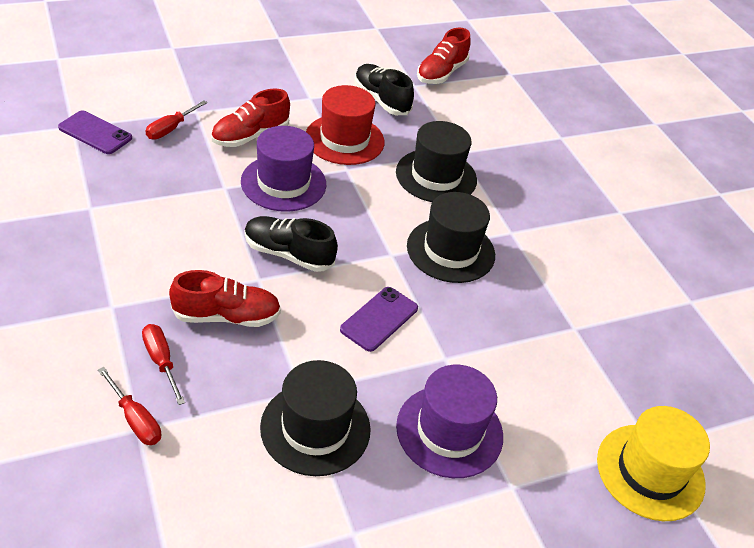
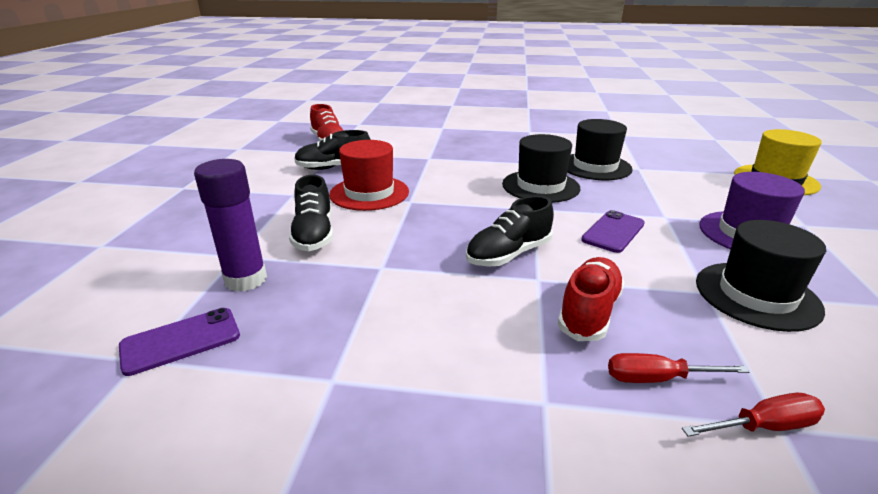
camera: 55 degrees left, 15 degrees down
(170, 129) = (245, 279): red screwdriver -> purple glue stick
(250, 136) = (314, 234): red shoe -> black shoe
(283, 183) = (403, 233): purple hat -> none
(379, 319) = (613, 232): purple phone -> purple phone turned 60 degrees clockwise
(436, 176) = (449, 171): black hat -> black hat (595, 166)

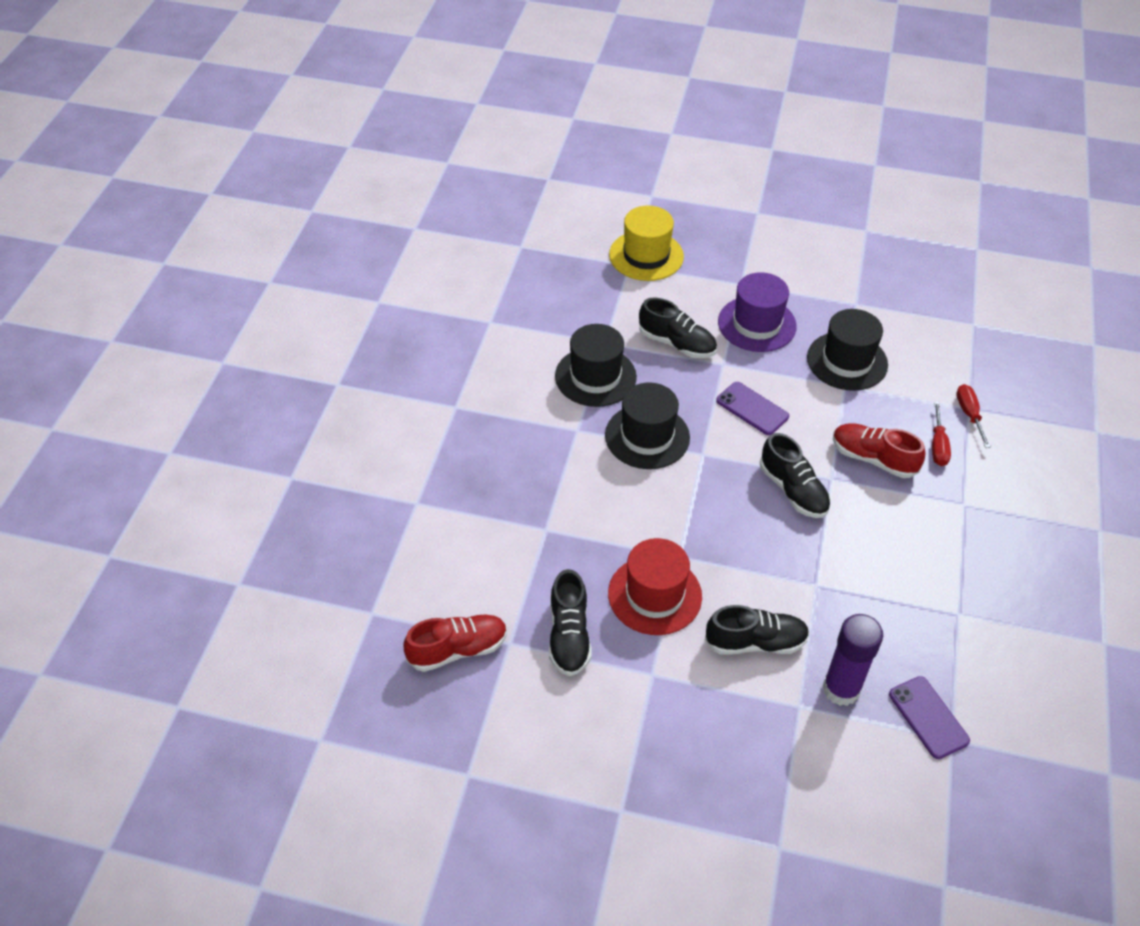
camera: 85 degrees left, 20 degrees up
(670, 195) = (677, 343): none -> black shoe

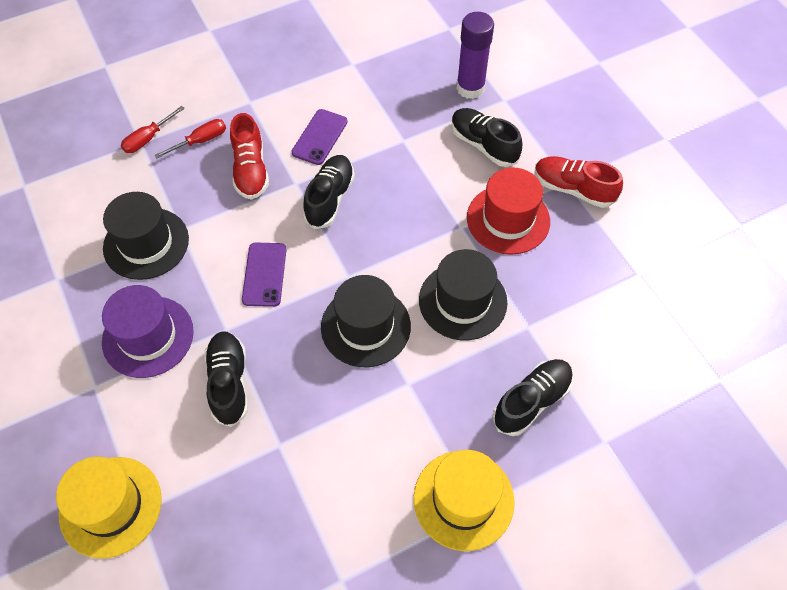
camera: 130 degrees left, 10 degrees up
(457, 650) = (679, 300): red shoe -> red shoe (573, 189)
(469, 403) = (463, 499): none -> yellow hat
(569, 636) = (593, 244): black shoe -> black shoe (531, 401)
(595, 376) = (331, 418): black hat -> black hat (462, 301)
(928, 717) = (445, 43): purple phone -> purple phone (319, 137)

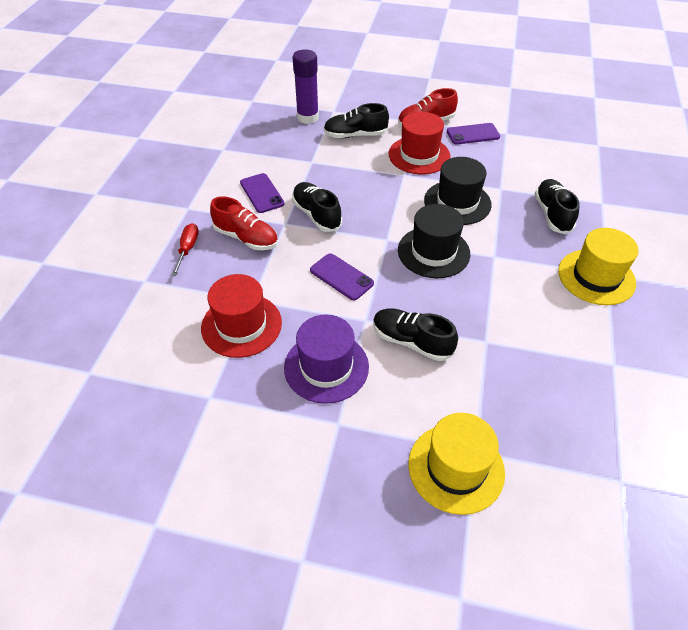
camera: 50 degrees left, 10 degrees down
(146, 243) = (241, 325): black hat -> red hat
(147, 139) = (147, 275): red screwdriver -> none
(600, 244) = (473, 134): none -> purple phone

